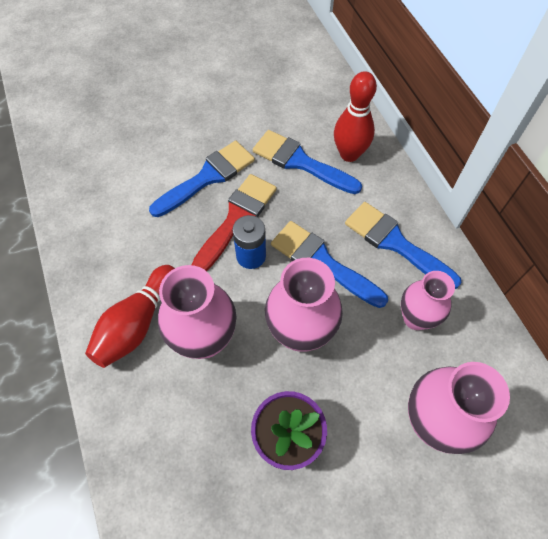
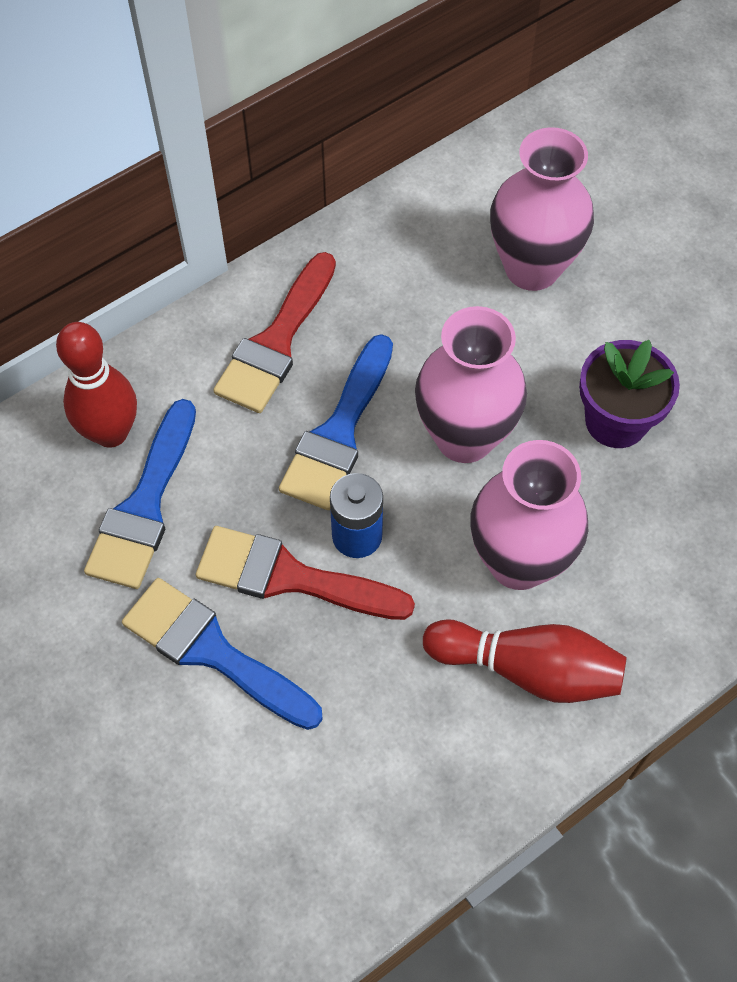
camera: 105 degrees left, 0 degrees up
(395, 243) = (276, 342): blue brush -> red brush
(416, 318) = (394, 301): pink vase -> none

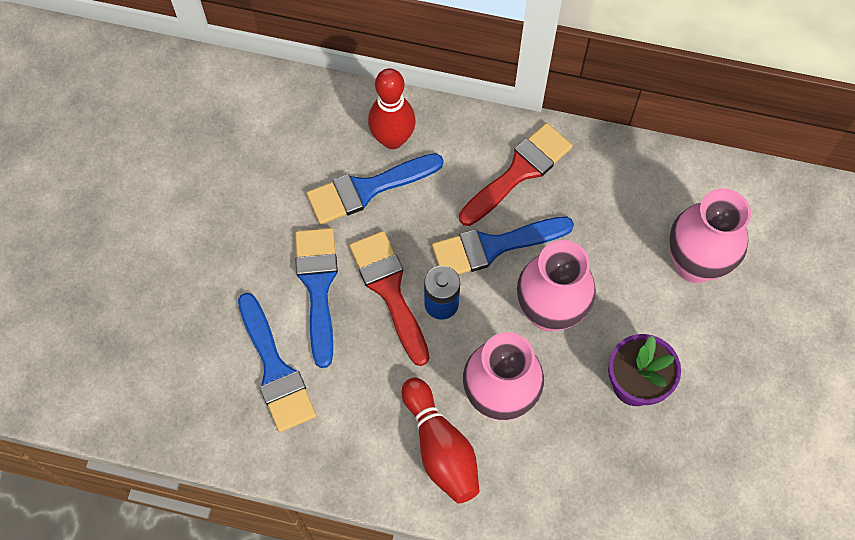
camera: 50 degrees right, 5 degrees up
(273, 782) = (275, 370): none -> blue brush
(276, 342) = (519, 172): red brush -> red brush turned 150 degrees clockwise

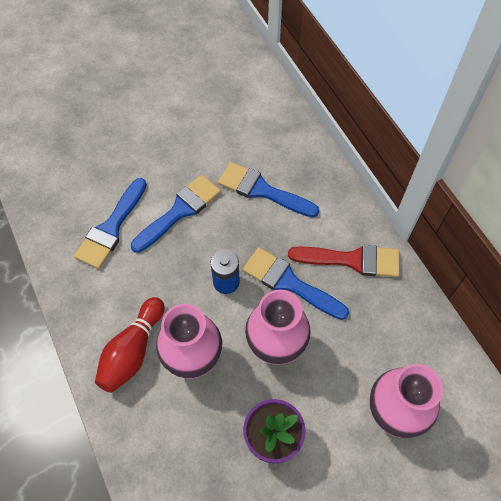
camera: 50 degrees right, 5 degrees down
(389, 290) = (210, 248): red brush -> none
(392, 139) = (305, 179): red bowling pin -> none

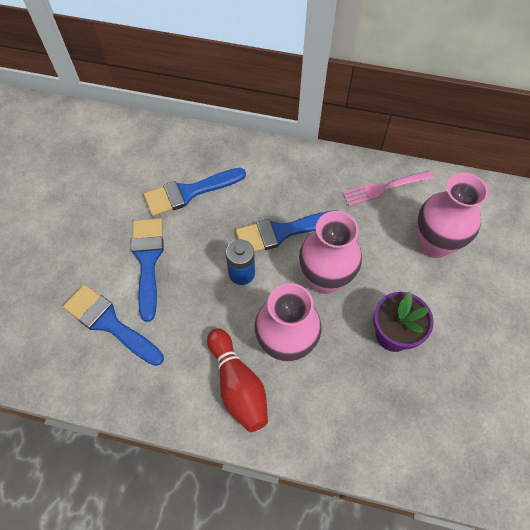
camera: 50 degrees left, 0 degrees up
(111, 228) = (109, 323): blue brush -> blue brush turned 150 degrees clockwise
(352, 260) = (301, 180): red brush -> none
(410, 330) = (384, 188): none -> pink fork

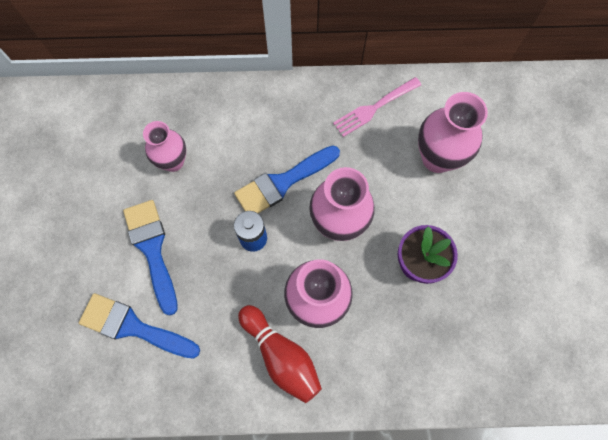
camera: 15 degrees left, 10 degrees up
(189, 192) = (173, 162): blue brush -> pink vase

